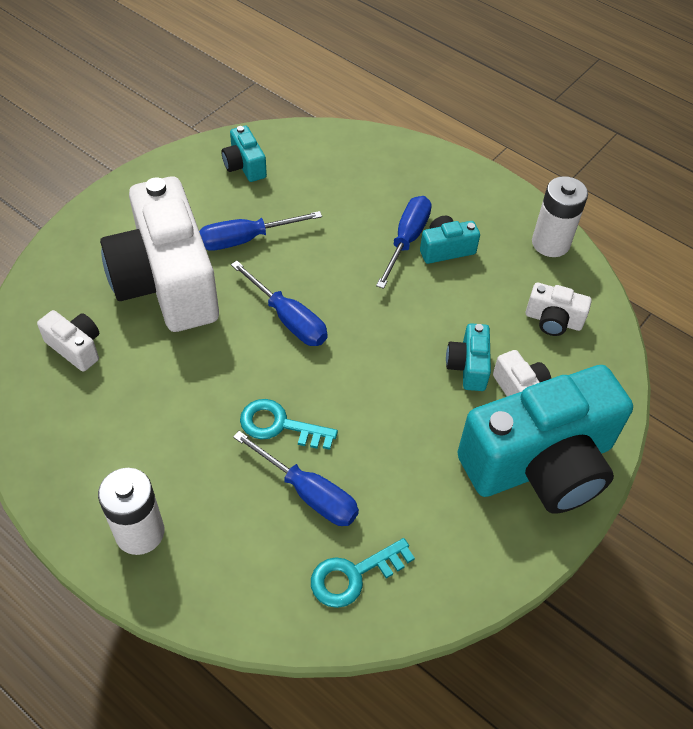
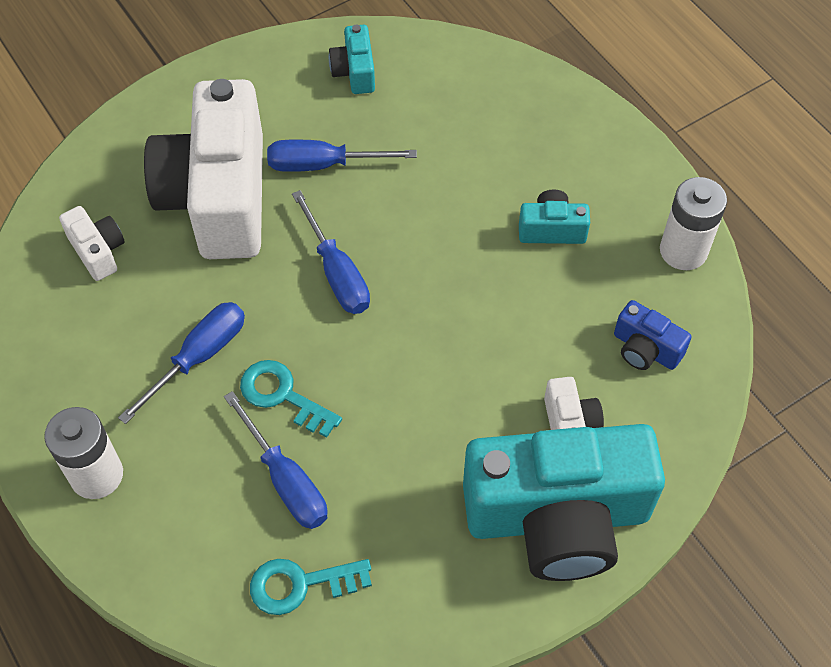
camera: 20 degrees right, 5 degrees up
(406, 240) = (509, 207): blue screwdriver -> blue screwdriver (199, 357)
(468, 366) = (520, 380): turquoise camera -> none
(553, 320) = (645, 349): white camera -> blue camera

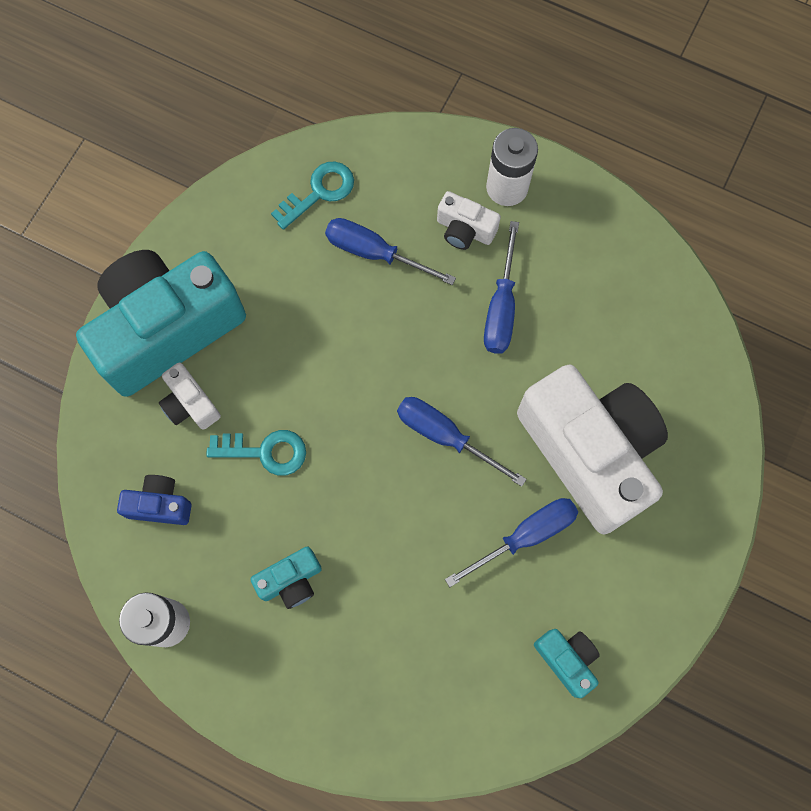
camera: 150 degrees right, 15 degrees up
(98, 251) = (645, 349): white camera -> white camera (465, 230)
(283, 395) = (418, 312): turquoise key -> turquoise key (265, 451)

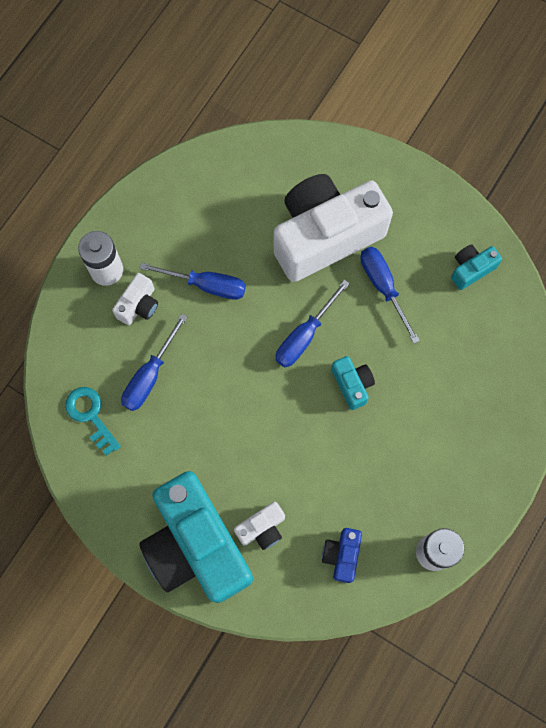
camera: 85 degrees left, 0 degrees up
(265, 451) = (305, 471): turquoise key -> none
(291, 580) = (406, 457): turquoise camera -> turquoise camera (352, 384)

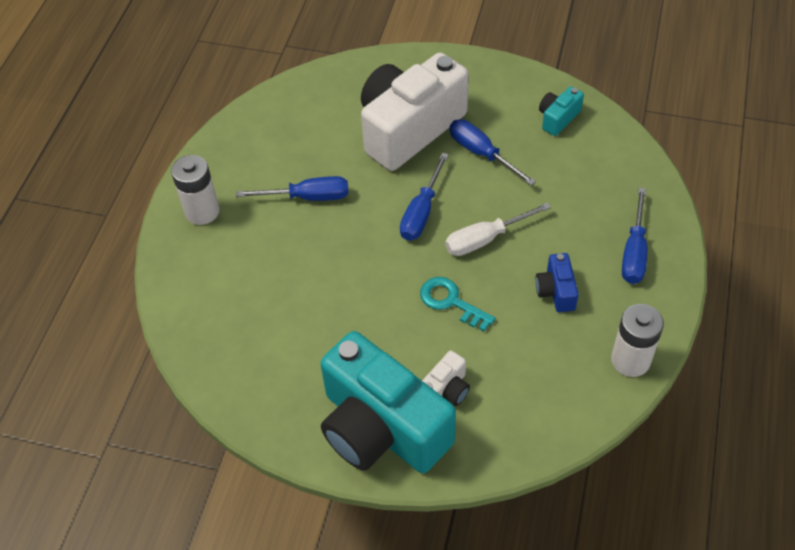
camera: 15 degrees left, 20 degrees down
(90, 416) = (226, 341): turquoise key -> turquoise key (451, 302)
(139, 305) = (245, 232): white camera -> none
(150, 376) = (277, 288): blue screwdriver -> blue screwdriver (634, 252)
(342, 555) = (538, 391): blue camera -> blue camera (556, 291)
(352, 384) = (485, 239): turquoise camera -> white screwdriver

